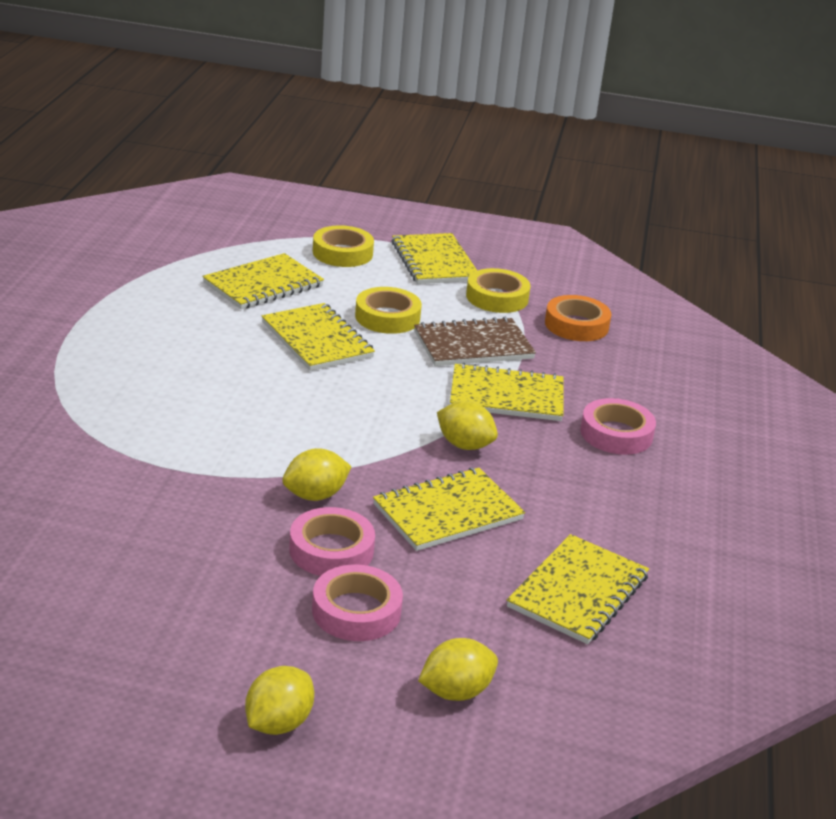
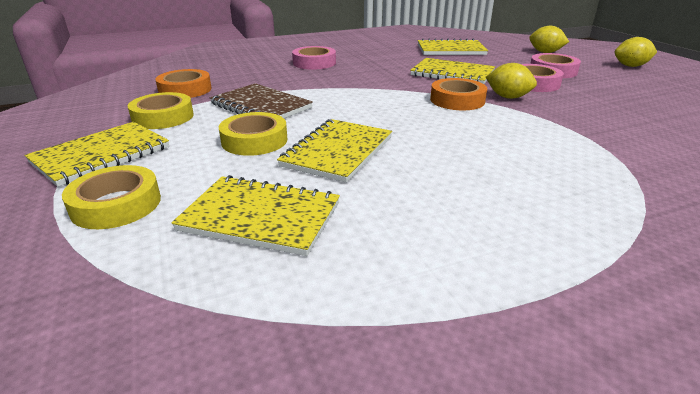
camera: 120 degrees left, 0 degrees up
(350, 456) = (457, 100): none -> orange tape
(464, 445) = (388, 83): yellow lemon -> none
(506, 396) = (316, 86): yellow notebook -> none

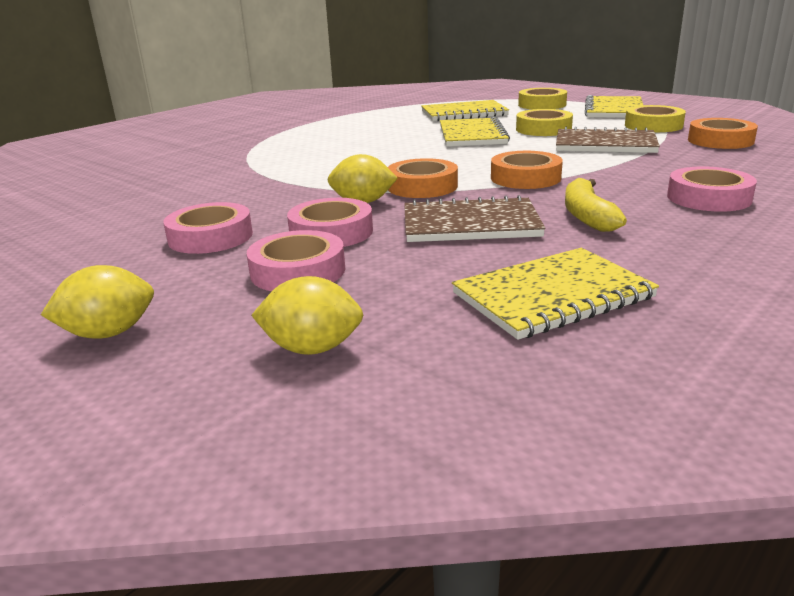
camera: 155 degrees right, 5 degrees down
(379, 91) = (525, 178): none -> orange tape
(388, 67) = (587, 216): none -> yellow banana
(452, 74) = (470, 224): yellow notebook -> brown notebook
(613, 94) = (210, 237): none -> pink tape

